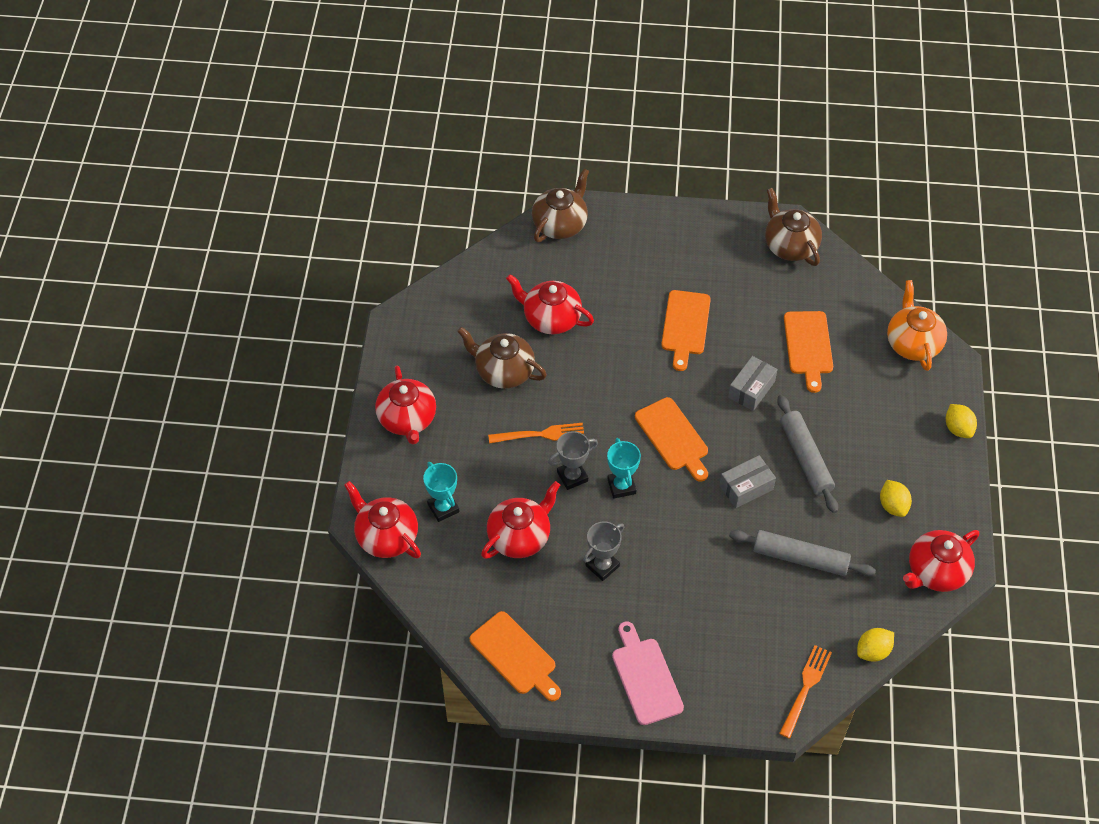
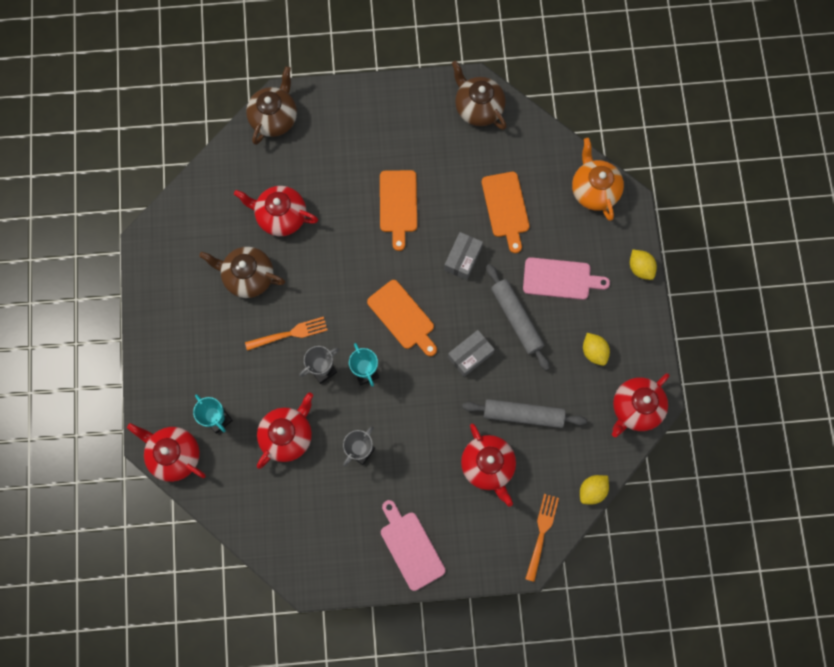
camera: 10 degrees left, 20 degrees up
(407, 419) = (173, 338): red teapot -> red teapot (488, 465)
(515, 656) = (301, 547): orange cutting board -> none
(862, 426) = (560, 279): none -> pink cutting board

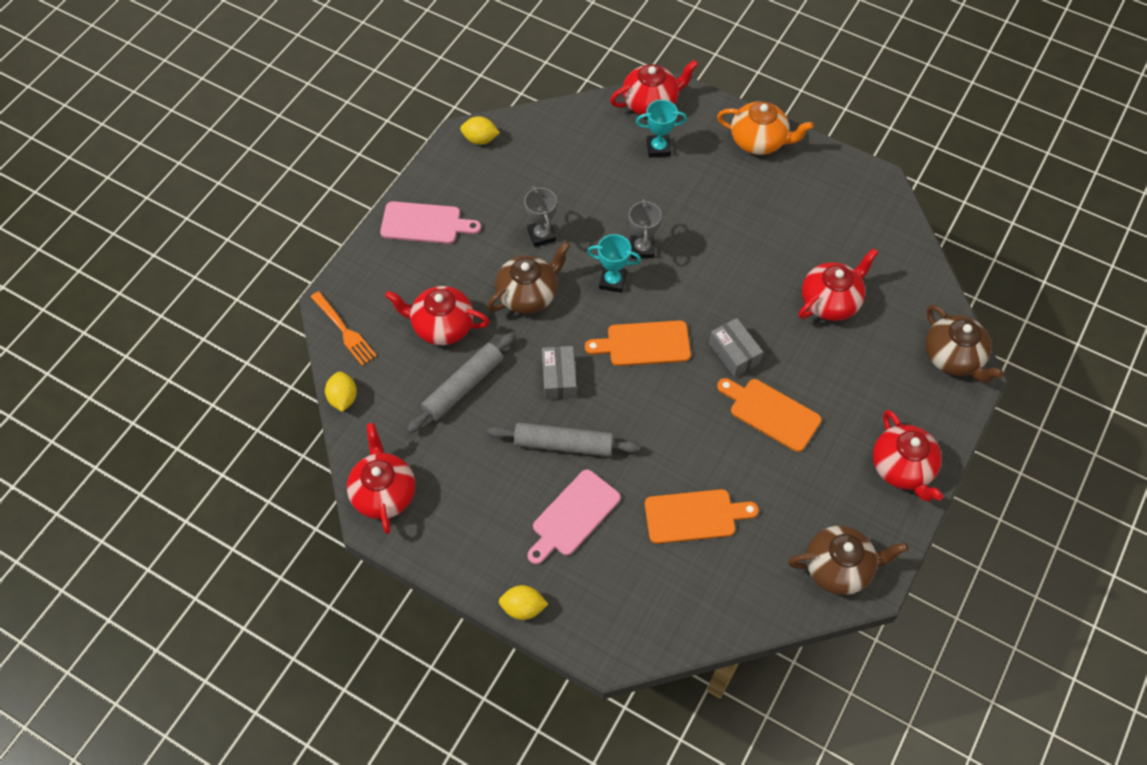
camera: 125 degrees right, 15 degrees down
(248, 277) = (783, 241): brown teapot -> brown teapot (528, 294)
(287, 435) = (602, 189): red teapot -> red teapot (902, 468)
(289, 334) = (699, 242): orange fork -> none
(463, 259) = (666, 436): grey box -> grey box (734, 353)
(506, 208) = (694, 516): orange cutting board -> orange cutting board turned 150 degrees clockwise
(594, 190) = (650, 624): orange teapot -> orange teapot (759, 141)
(594, 352) = (471, 494): yellow lemon -> yellow lemon (480, 139)

